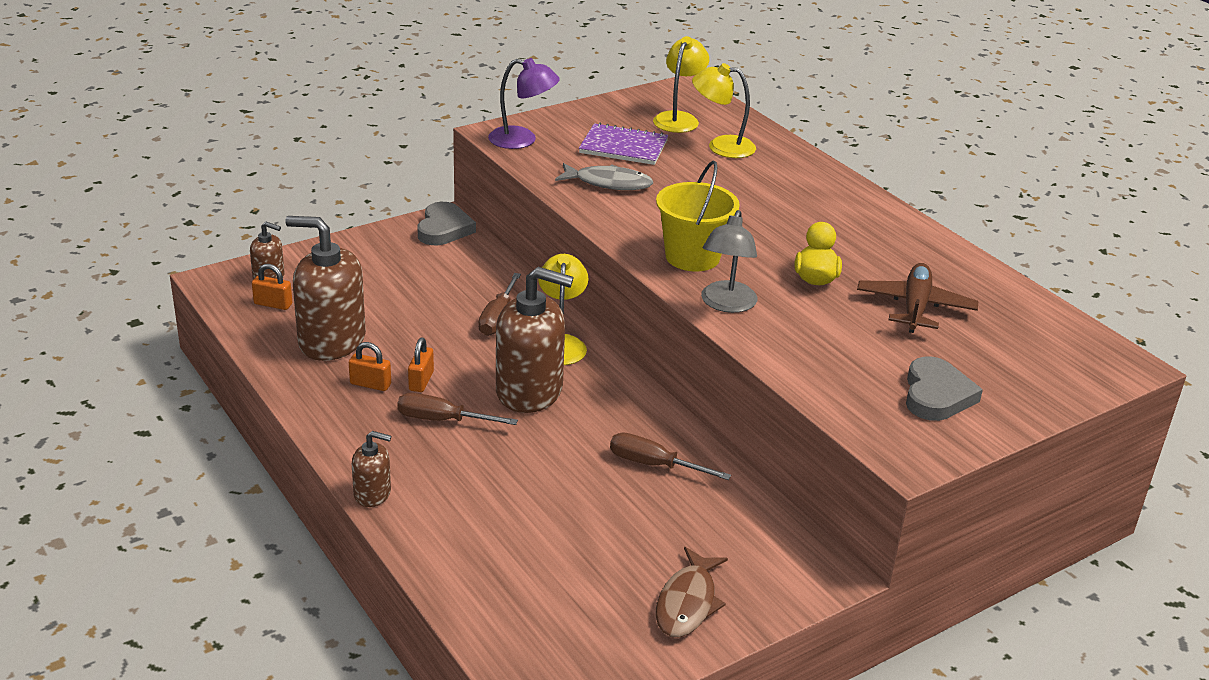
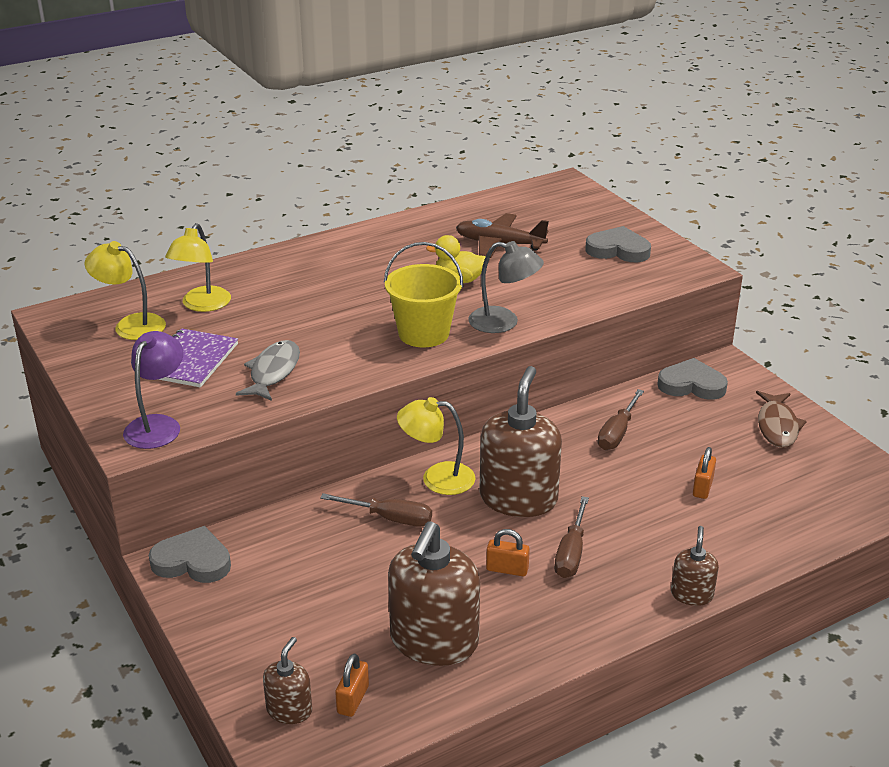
camera: 85 degrees left, 0 degrees up
(370, 384) = (515, 605): orange padlock -> orange padlock (702, 487)
(687, 603) = (777, 426): brown fish -> brown fish turned 75 degrees clockwise
(771, 535) = (691, 385): none -> grey heart

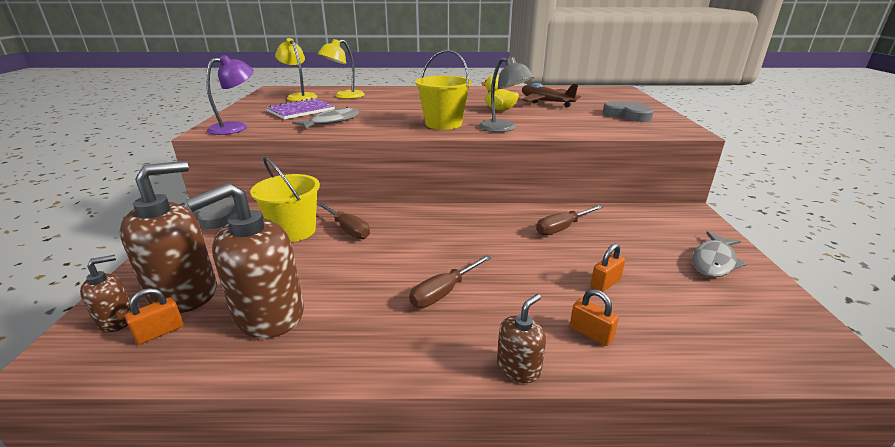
camera: 30 degrees right, 5 degrees down
(328, 544) = (294, 231): none -> yellow bucket
(437, 478) = (405, 218): yellow lamp -> none
(507, 569) = (383, 285): orange padlock -> orange padlock (590, 333)
(518, 498) = (445, 244): brown soap dispenser -> brown soap dispenser (184, 293)
(691, 385) = (650, 216): grey heart -> none
(777, 426) = (714, 261): brown fish -> grey fish

